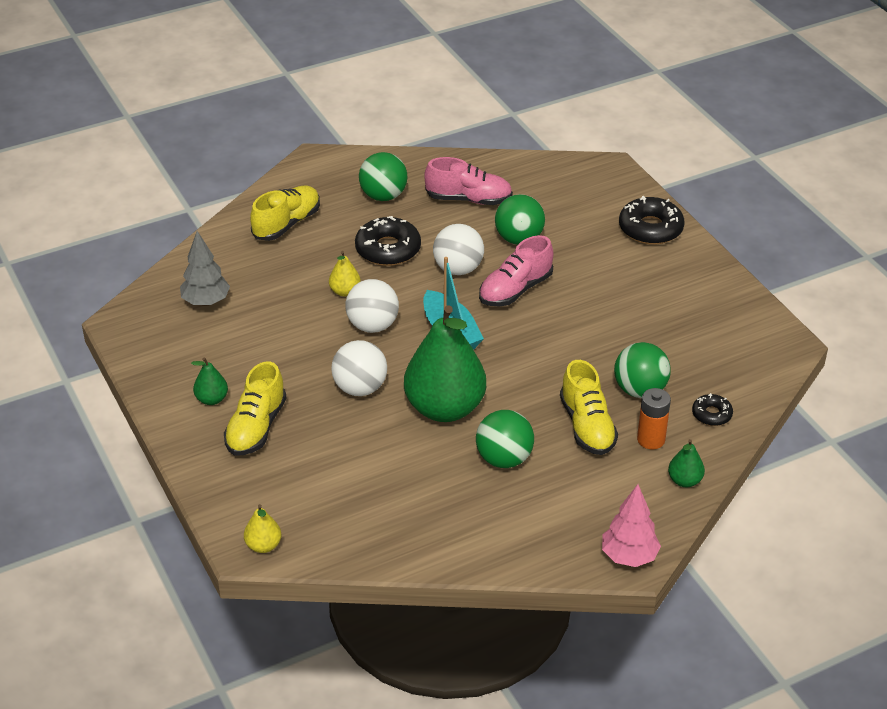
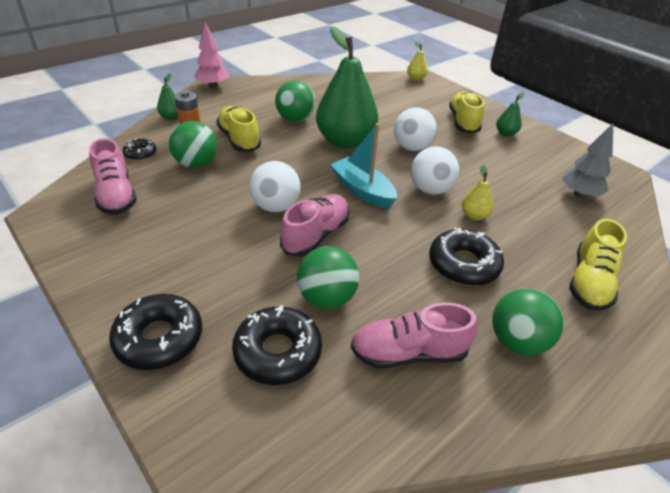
camera: 165 degrees right, 0 degrees up
(458, 269) = (380, 251): white ball -> white ball (276, 206)
(563, 211) = (278, 352): none -> black donut
(722, 356) = (116, 195): none -> pink shoe

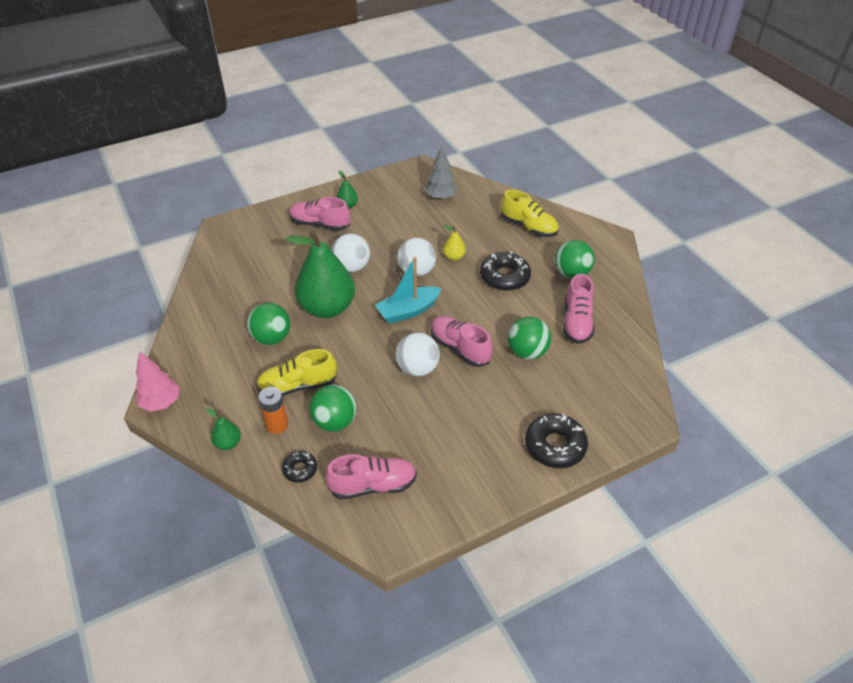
camera: 75 degrees left, 5 degrees up
(278, 352) = (571, 383): black donut -> none
(416, 79) = (220, 232): yellow pear -> none
(463, 122) = (320, 224): yellow shoe -> pink shoe

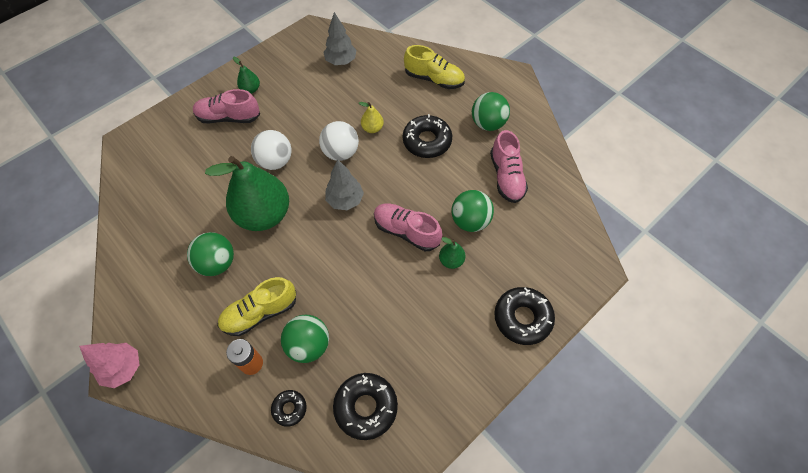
camera: 15 degrees left, 15 degrees up
(228, 443) = (208, 398): green pear -> green pear (451, 260)
(373, 485) = (366, 407): pink shoe -> black donut
(408, 311) = (345, 200): turquoise boat -> grey tree
(417, 368) = (372, 264): white ball -> none

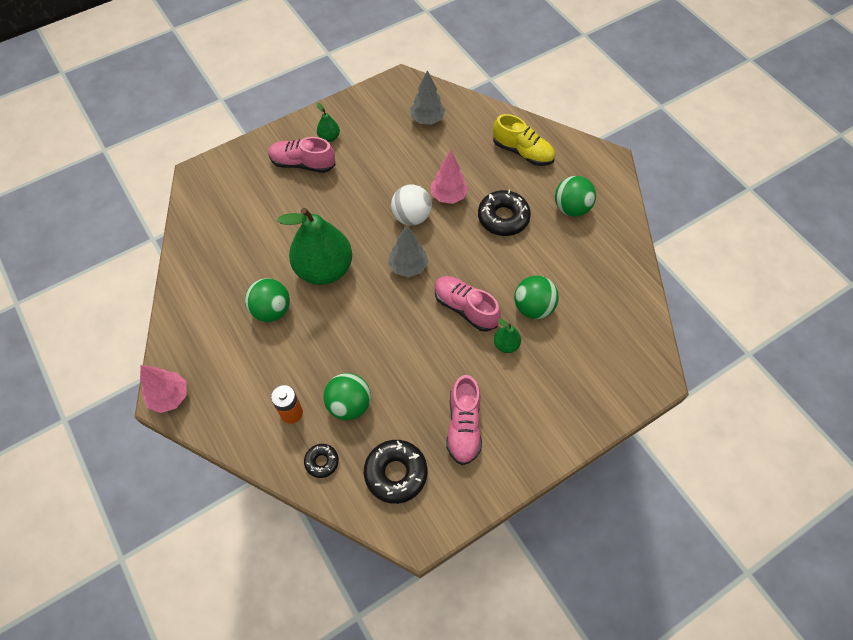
camera: 10 degrees right, 0 degrees up
(260, 313) = (306, 365): yellow shoe -> none
(275, 161) = (343, 216): white ball -> none
(372, 128) = (448, 196): yellow pear -> pink tree
(506, 177) = (580, 267): pink shoe -> pink shoe (463, 426)
(522, 318) = (568, 414): black donut -> none

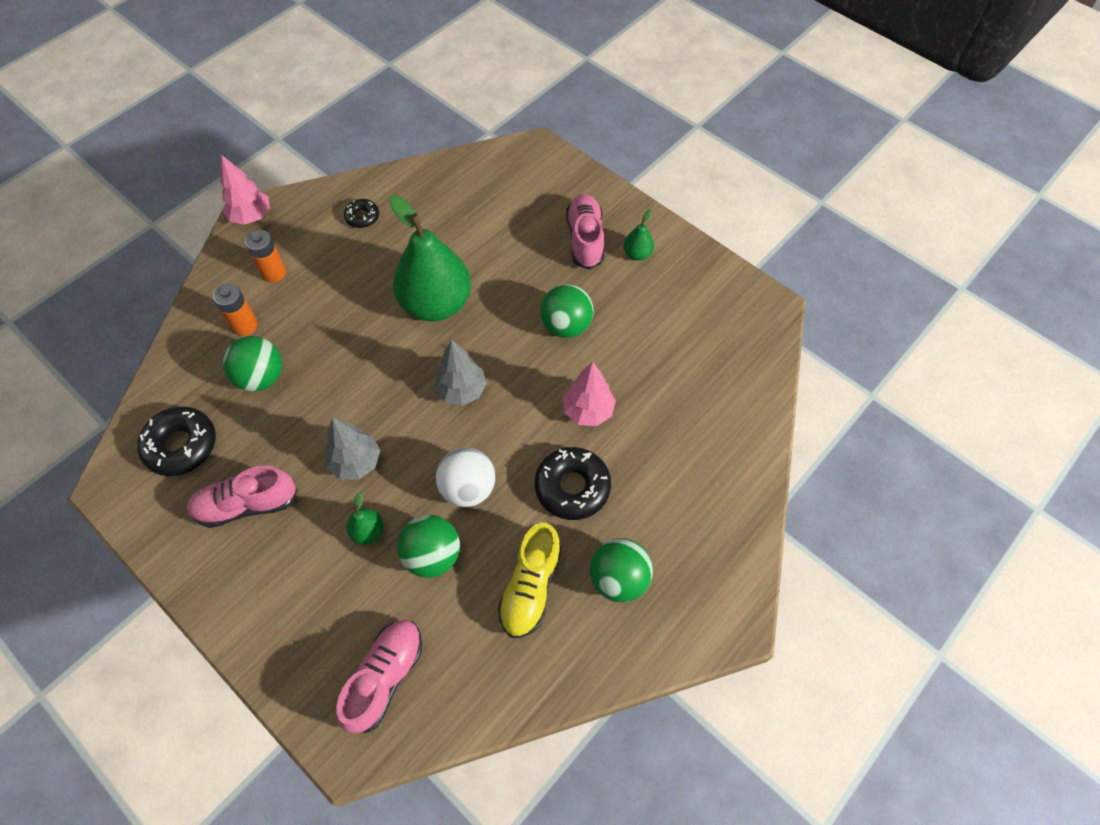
camera: 75 degrees right, 0 degrees up
(243, 384) = (274, 273): none -> orange battery
(271, 310) = (369, 270): green ball -> green ball (566, 326)
(322, 462) = (190, 369): black donut -> black donut (362, 217)
(411, 217) = (540, 375): white ball -> white ball (468, 488)
(427, 119) = (712, 354): grey tree -> grey tree (356, 462)
(465, 308) = (414, 470): pink shoe -> pink shoe (385, 677)
(522, 152) = (701, 490): yellow shoe -> yellow shoe (530, 587)

